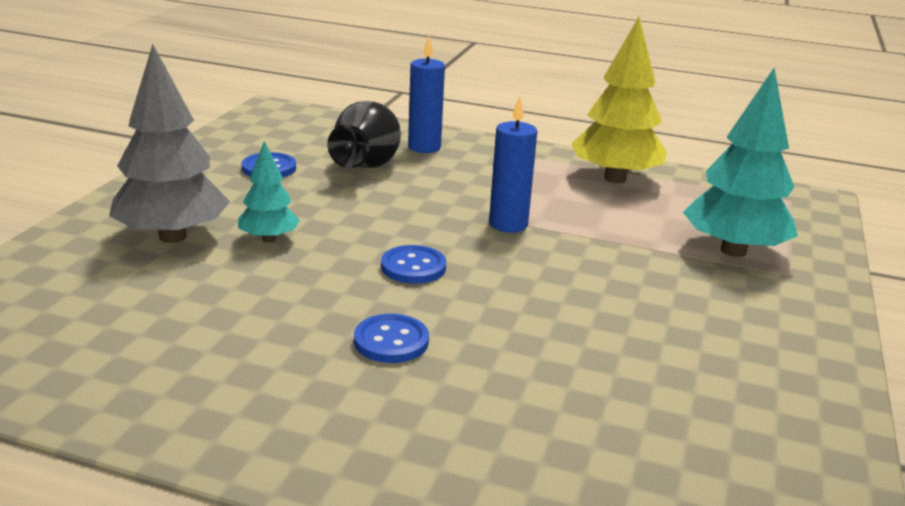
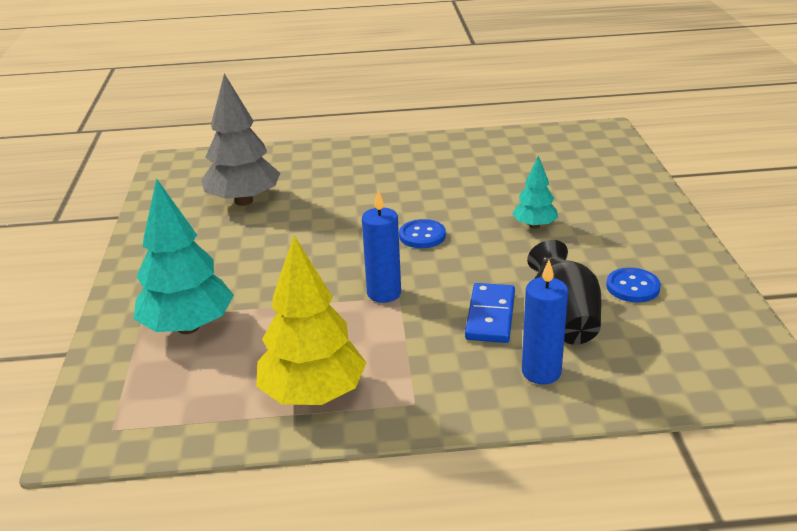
camera: 160 degrees right, 5 degrees up
(172, 236) = (592, 209): grey tree -> grey tree (244, 201)
(391, 341) = (394, 192): blue button -> none
(422, 183) = (490, 316): none -> blue domino

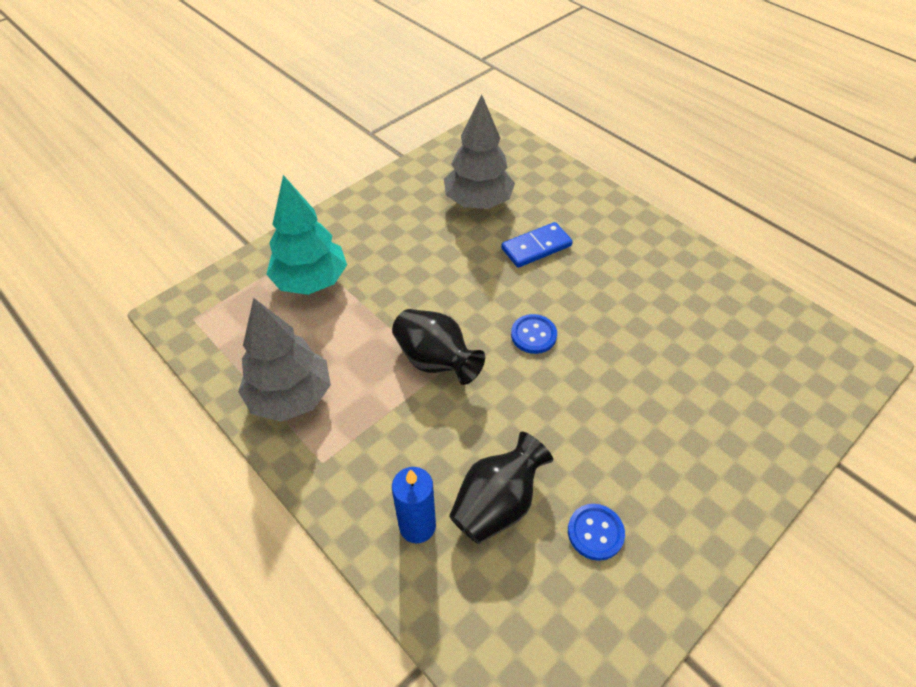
camera: 50 degrees right, 20 degrees up
(313, 394) = (290, 396): yellow tree -> grey tree
(384, 293) = (435, 361): blue candle -> black vase
(490, 316) = (463, 448): blue domino -> blue domino (536, 247)
(534, 226) = (623, 402): turquoise tree -> none

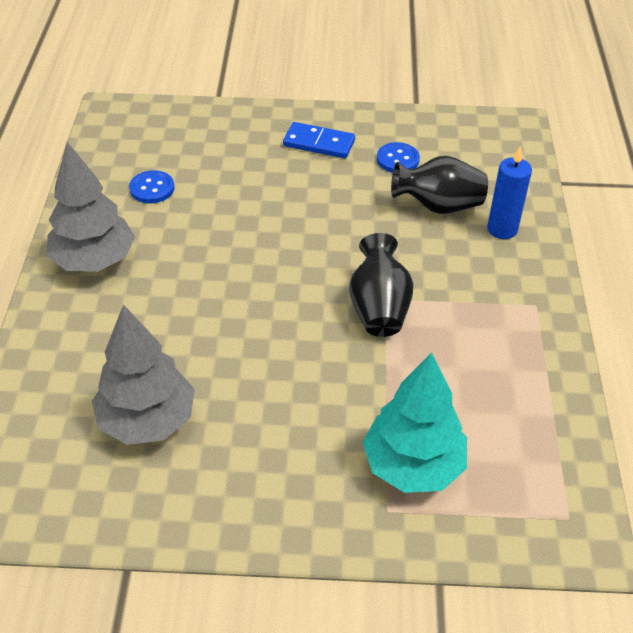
camera: 135 degrees left, 5 degrees down
(290, 396) = (524, 367): grey tree -> grey tree (94, 261)
(533, 335) = (281, 270): blue button -> blue button (152, 188)
(536, 247) = (171, 331): blue domino -> blue domino (319, 143)

